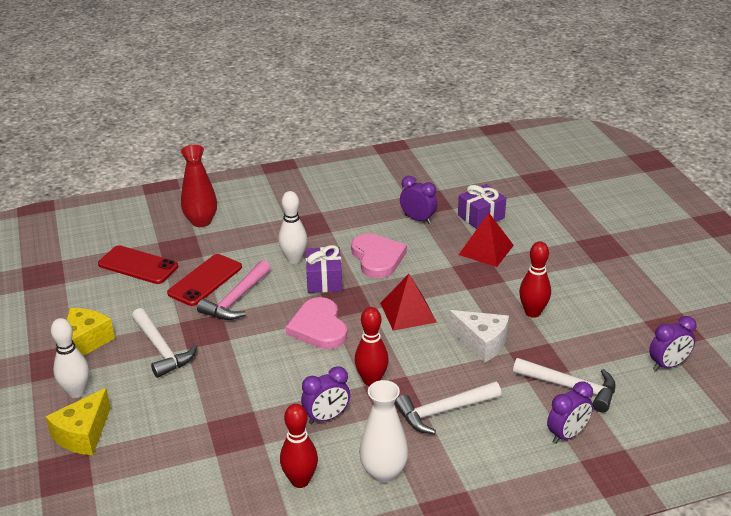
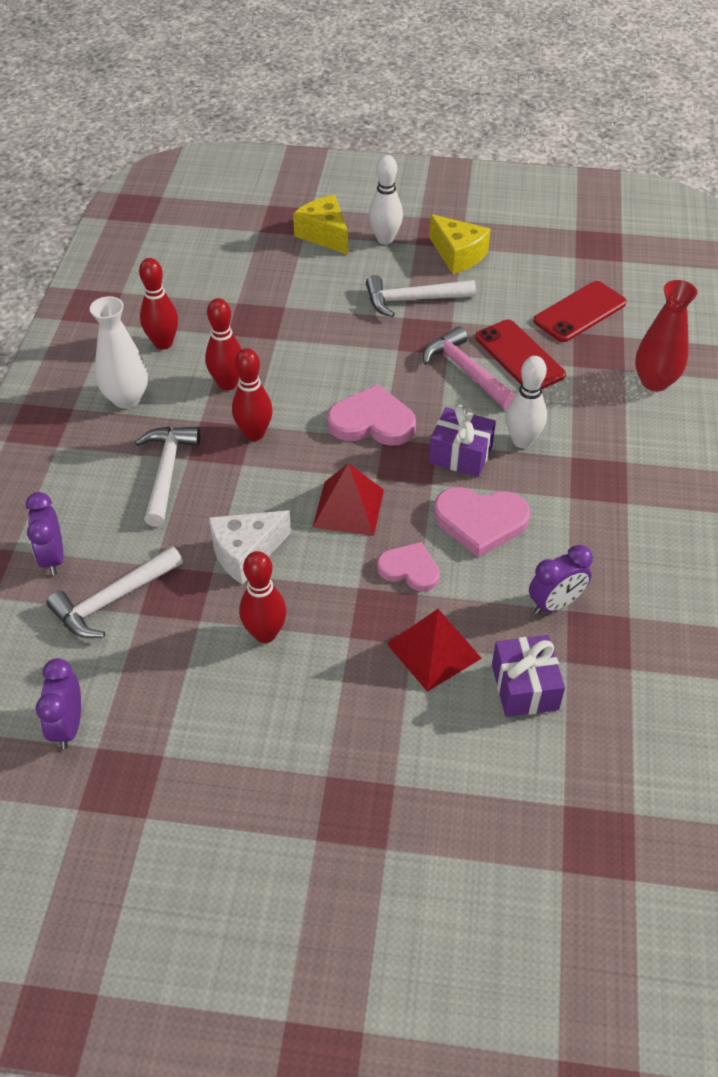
camera: 115 degrees right, 15 degrees up
(326, 417) = (227, 384): purple clock -> red bowling pin
(437, 274) = (409, 569): none -> pink heart

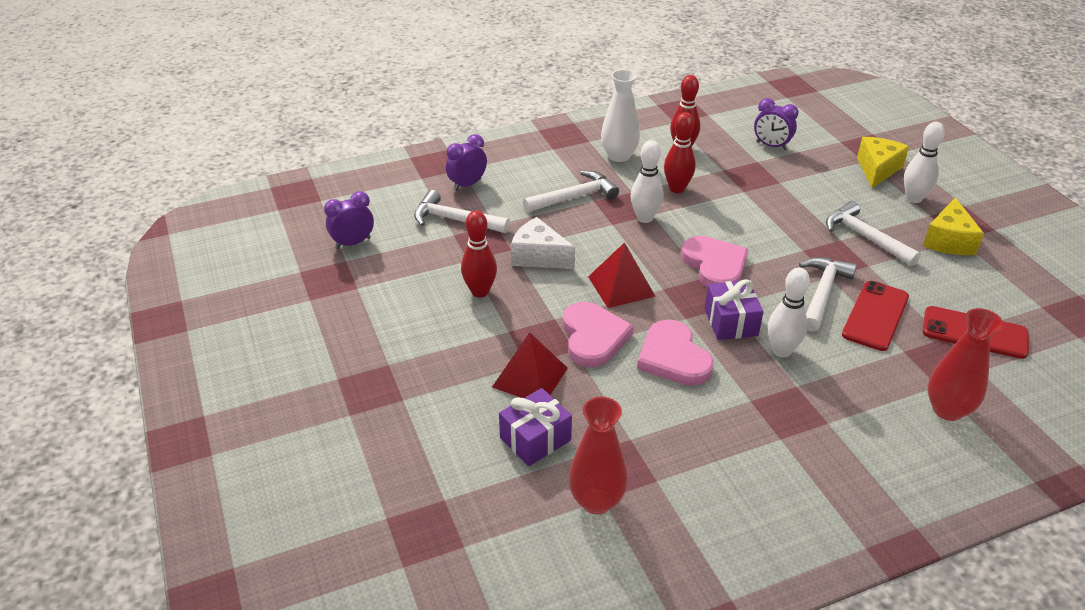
camera: 60 degrees right, 10 degrees down
(254, 434) = (645, 218): red bowling pin -> white bowling pin
(409, 569) = (593, 337): pink heart -> pink heart, size x1.53
(466, 371) = (822, 293): pink hammer -> white hammer
(555, 604) = (630, 429): purple clock -> purple clock (771, 146)
(631, 675) = (596, 501): none -> red vase

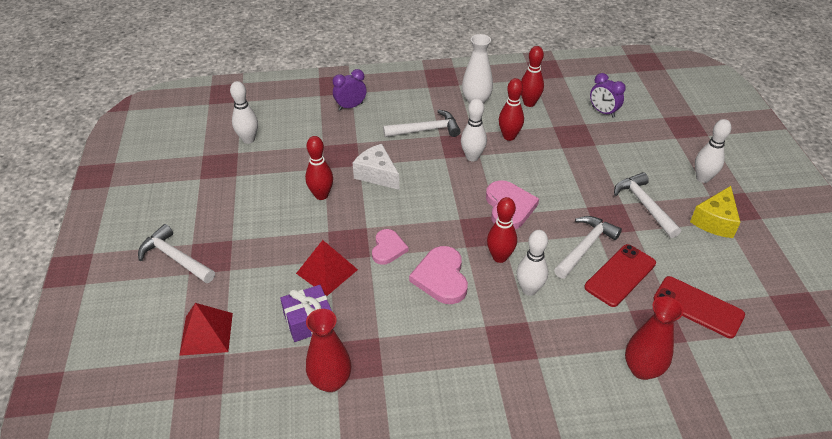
camera: 15 degrees right, 5 degrees up
(353, 243) = (248, 139): purple clock -> white bowling pin
(455, 220) = (329, 133): white hammer -> white hammer (175, 258)
(593, 337) = (388, 248): pink heart -> pink heart, size x0.65
(621, 286) = (428, 210): red pyramid -> red pyramid (206, 333)
(731, 322) = (499, 257): purple gift -> red bowling pin
(877, 169) = (683, 147): yellow cheese -> none

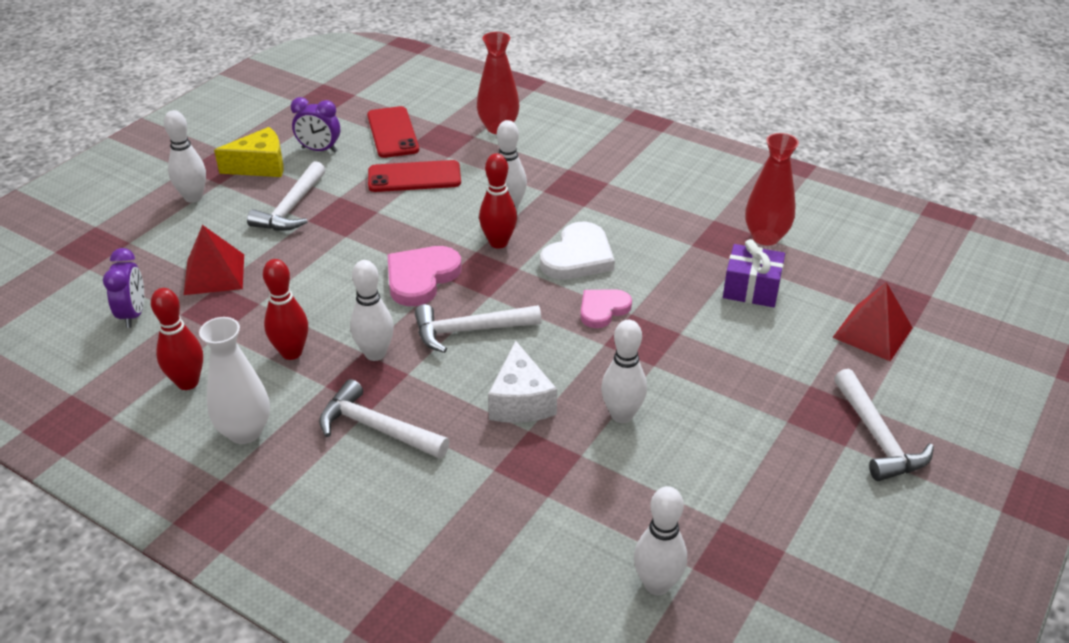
camera: 140 degrees left, 5 degrees down
(321, 195) = (622, 415): red bowling pin -> white bowling pin
(327, 271) = (693, 323): red pyramid -> red pyramid (214, 274)
(350, 106) = (430, 547): purple clock -> purple clock (319, 150)
(441, 277) = (578, 256): pink heart -> white heart
(585, 247) = (406, 209): white hammer -> white hammer (469, 331)

